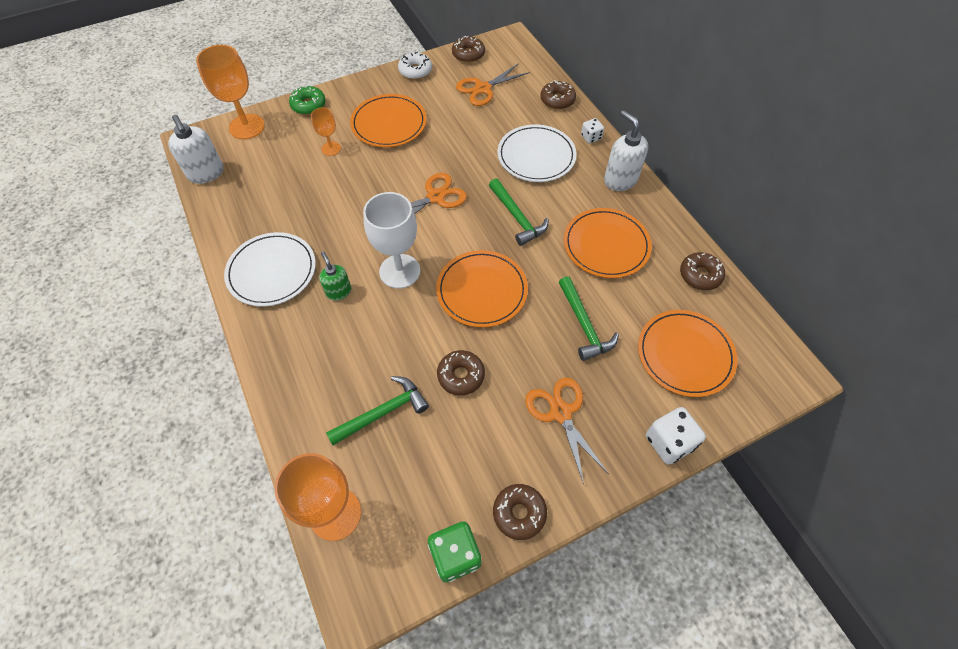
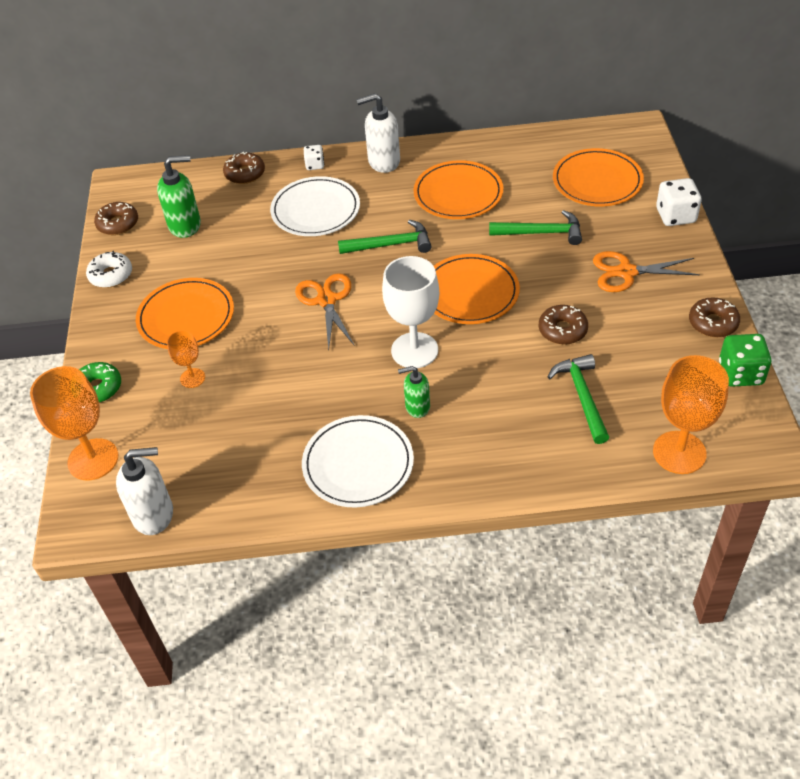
camera: 65 degrees left, 10 degrees down
(483, 88) = (185, 225): orange scissors -> green soap dispenser
(700, 275) = (520, 147): brown donut -> none

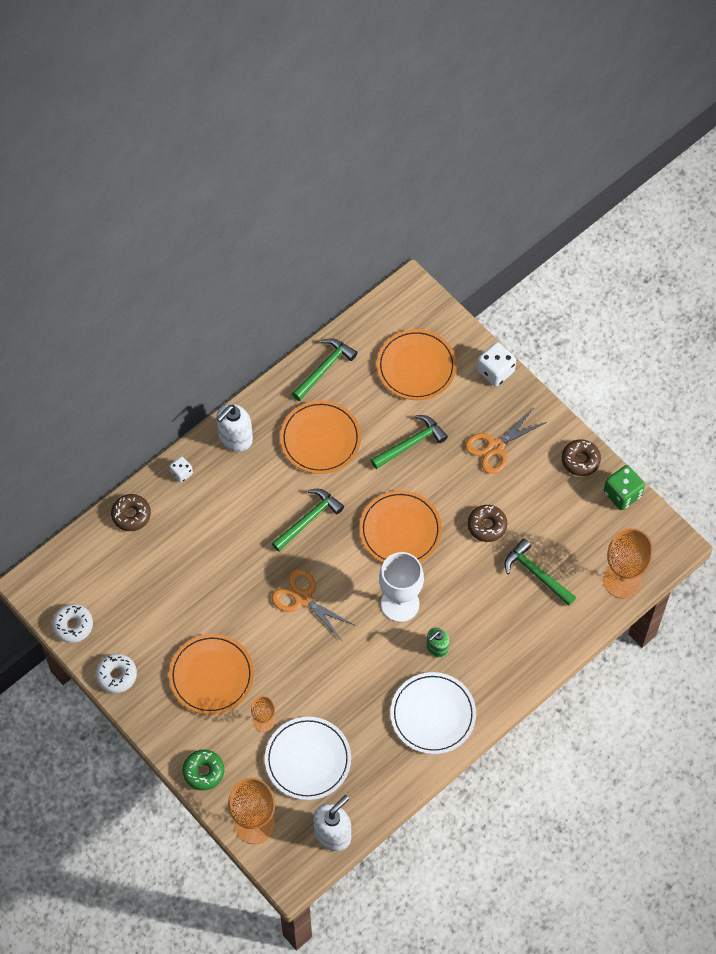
camera: 40 degrees left, 15 degrees up
(118, 224) = (73, 625): brown donut -> white donut
(185, 225) = (130, 594): green soap dispenser -> none
(315, 210) = (222, 519): white plate -> white plate (308, 759)
(508, 148) = (324, 368): none -> green hammer

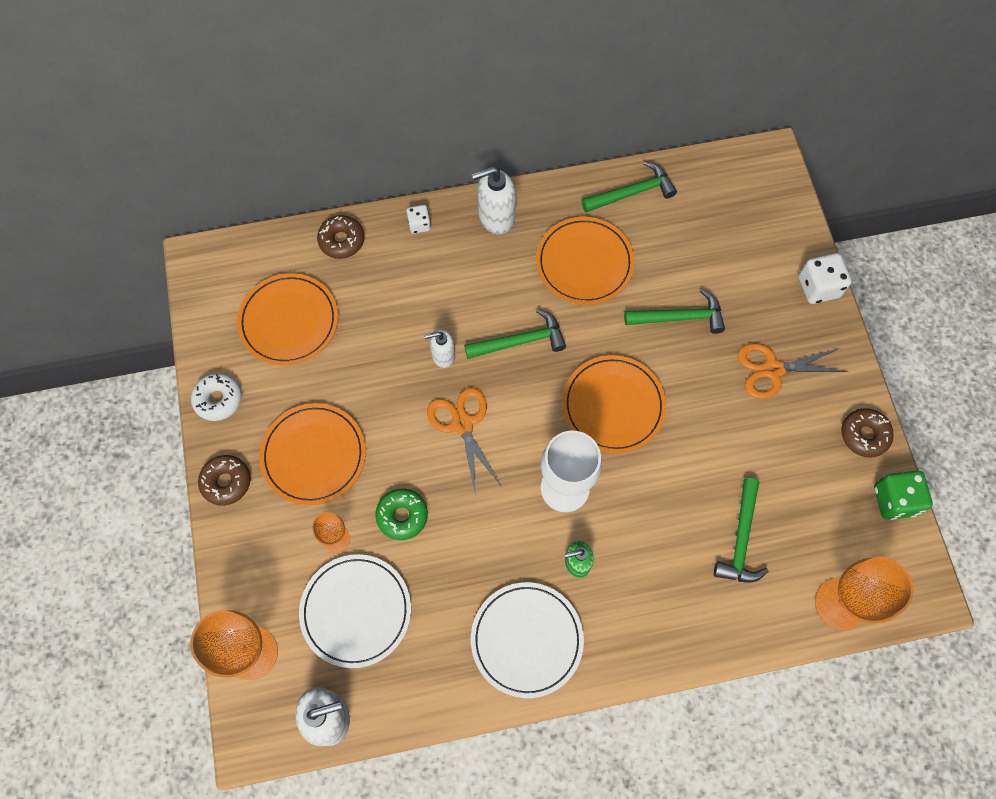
camera: 30 degrees right, 5 degrees up
(73, 625) = (210, 323): white donut -> none
(203, 772) = (237, 558): green donut -> green donut (402, 516)
(259, 559) = (443, 356): none -> white soap dispenser
(416, 367) = (732, 239): orange plate -> orange plate (289, 321)
(487, 526) = (714, 452): brown donut -> brown donut (226, 482)
(536, 574) = (741, 539): green hammer -> green hammer turned 150 degrees counterclockwise

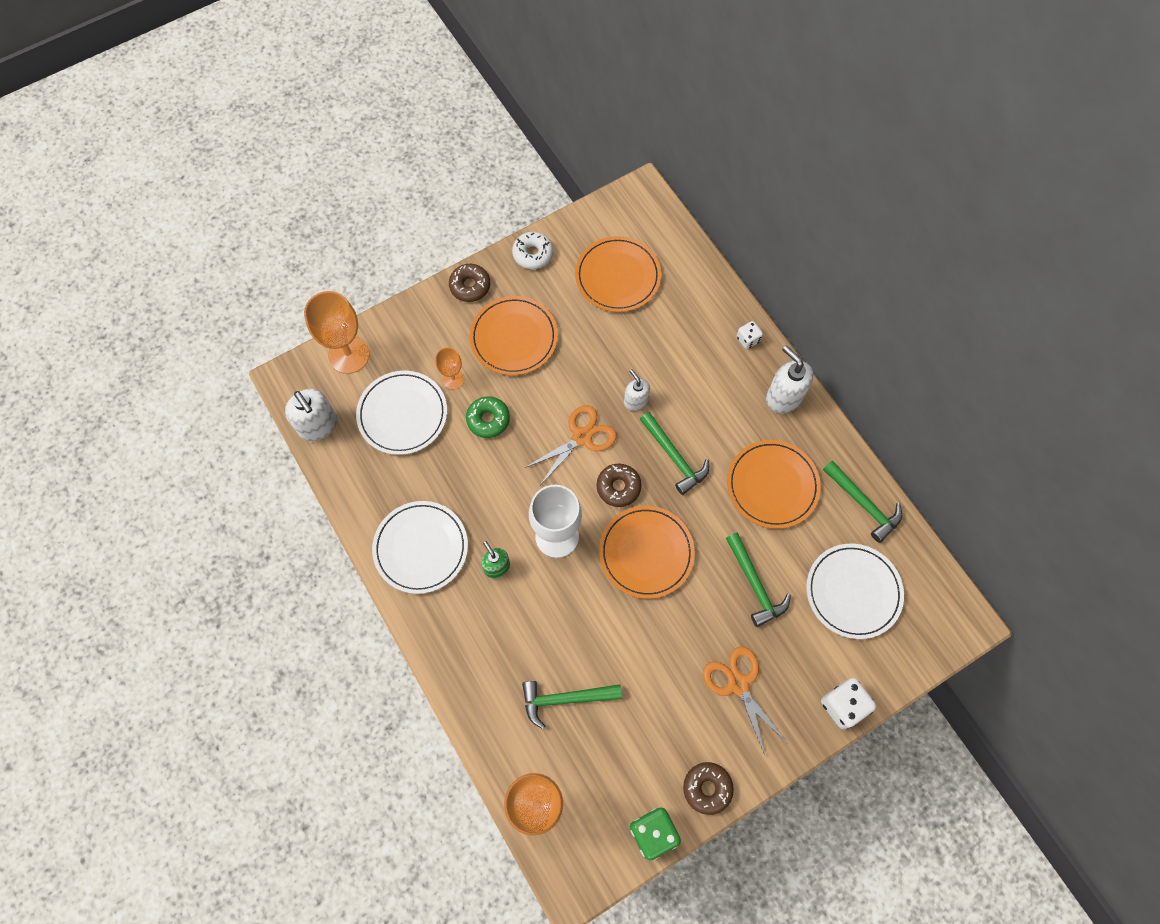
camera: 70 degrees right, 0 degrees up
(342, 240) = (705, 287): brown donut -> brown donut (618, 487)
(714, 235) = (853, 592): none -> white plate

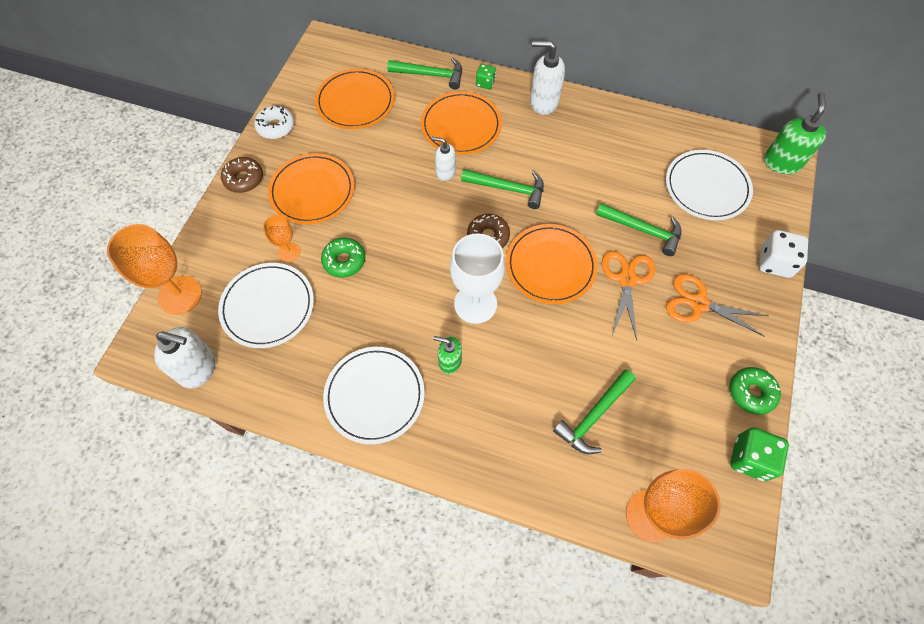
camera: 40 degrees left, 5 degrees down
(582, 437) = (429, 222): orange scissors -> orange scissors (627, 279)
(707, 788) = (751, 392): brown donut -> green donut
(748, 339) = (485, 83): white dice -> green dice
(772, 485) = (590, 160): orange plate -> orange plate (461, 126)
(863, 504) = (658, 130): green hammer -> green hammer (431, 75)
(951, 624) = (781, 162): none -> green soap dispenser

